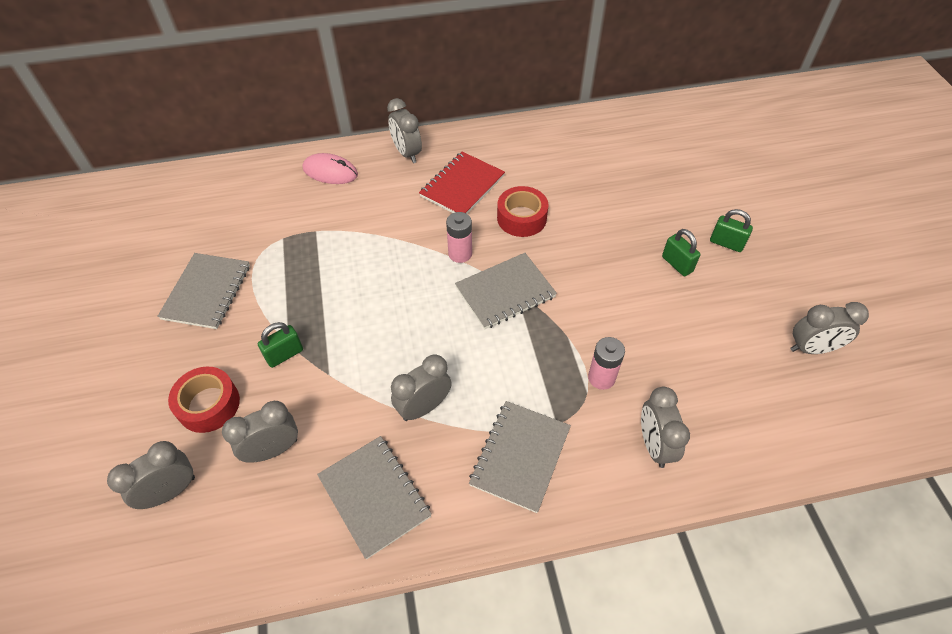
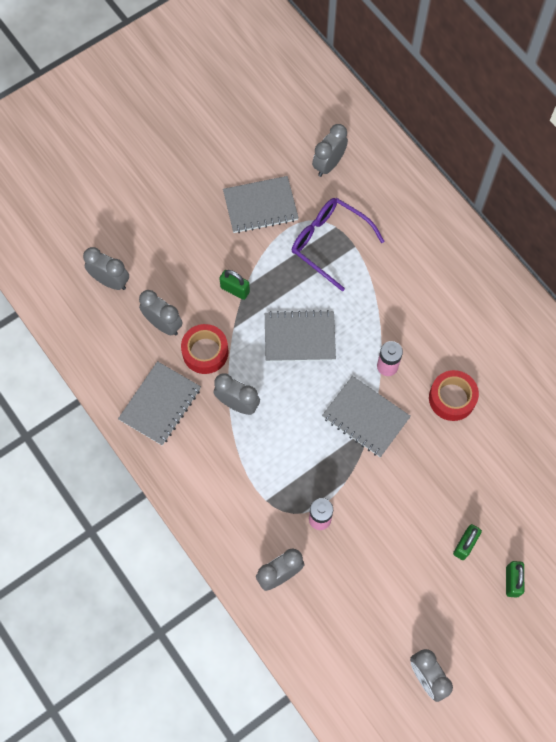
camera: 65 degrees right, 15 degrees up
(208, 405) = (176, 265): red tape -> red tape (205, 352)
(296, 249) = (329, 243): none -> purple glasses
(330, 172) = (423, 221): pink mouse -> none
(407, 153) = (479, 270): grey clock -> grey clock (328, 164)
(462, 186) = (463, 334): red notebook -> none
(520, 456) = (229, 485): grey notebook -> grey notebook (299, 337)

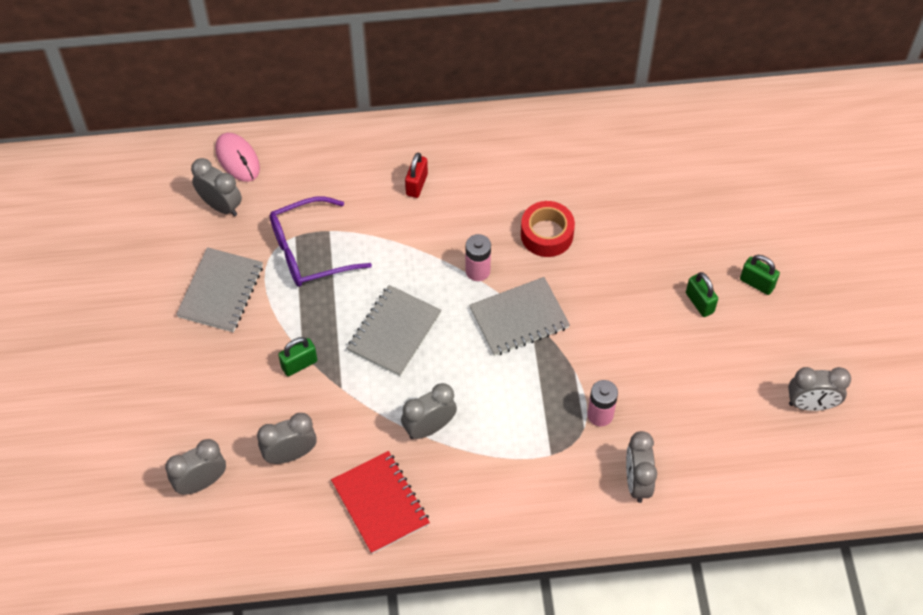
camera: 60 degrees left, 10 degrees down
(160, 404) = (380, 503): grey notebook -> red notebook
(205, 352) = (350, 429): red tape -> none
(328, 164) = (221, 206): grey clock -> grey clock turned 150 degrees clockwise
(374, 151) = (237, 159): none -> pink mouse
(434, 282) = (416, 184): none -> red padlock

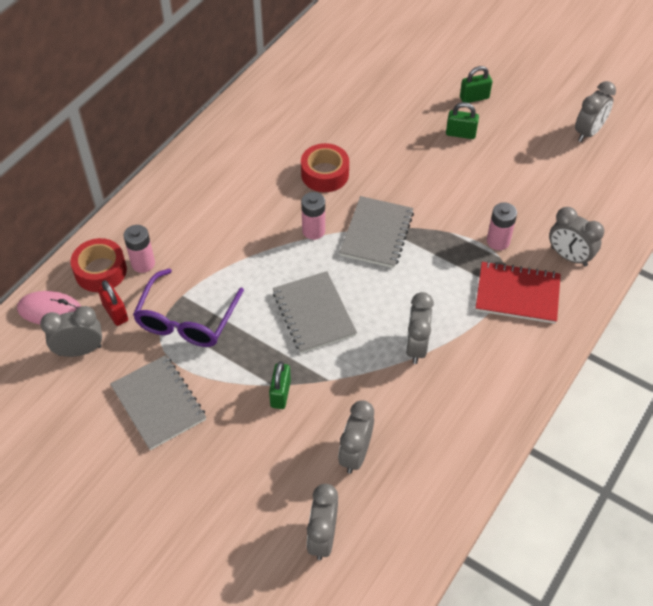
camera: 50 degrees left, 5 degrees down
(301, 160) = (100, 271): none -> red tape
(334, 181) = (143, 263): none -> pink battery
(380, 503) = (453, 421): red notebook -> red notebook (517, 294)
(416, 184) = (203, 217): red padlock -> red padlock (115, 312)

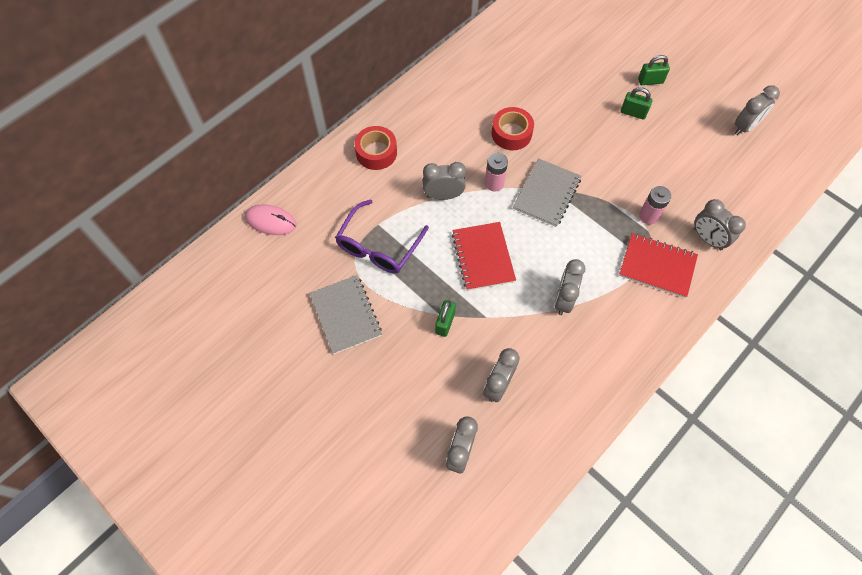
camera: 10 degrees right, 10 degrees up
(80, 350) = (289, 259): grey clock -> grey clock (443, 195)
(100, 271) = (315, 193): red tape -> red tape (376, 152)
(115, 312) = (322, 231): red padlock -> none
(143, 263) = (350, 191): pink battery -> none
(314, 313) = (483, 257): grey notebook -> red notebook

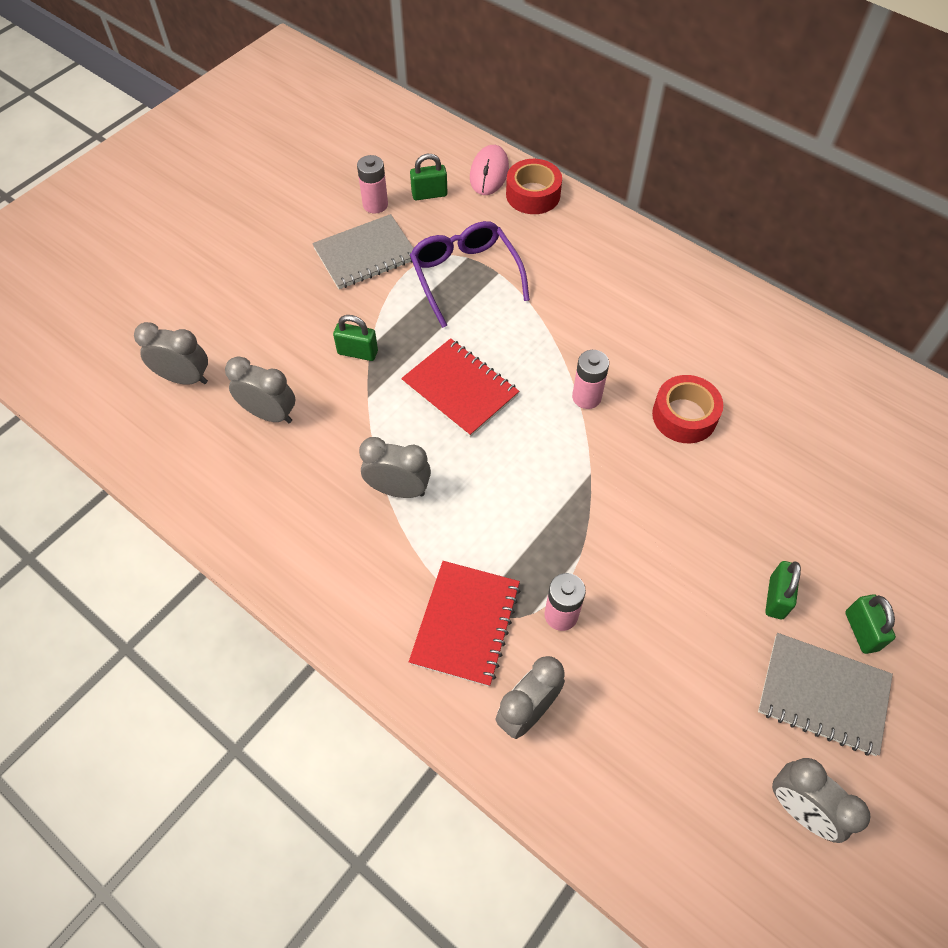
camera: 85 degrees right, 5 degrees down
(287, 265) = (429, 194): none -> green padlock
(291, 306) = (375, 204): none -> pink battery
(376, 152) = (612, 260): red tape -> red tape (533, 194)
(378, 246) = (465, 276): purple glasses -> purple glasses turned 45 degrees clockwise
(443, 195) = (555, 338): grey clock -> none
(483, 257) = (460, 389): red notebook -> red notebook turned 60 degrees clockwise
(546, 194) = (579, 465): grey notebook -> grey notebook (823, 694)

